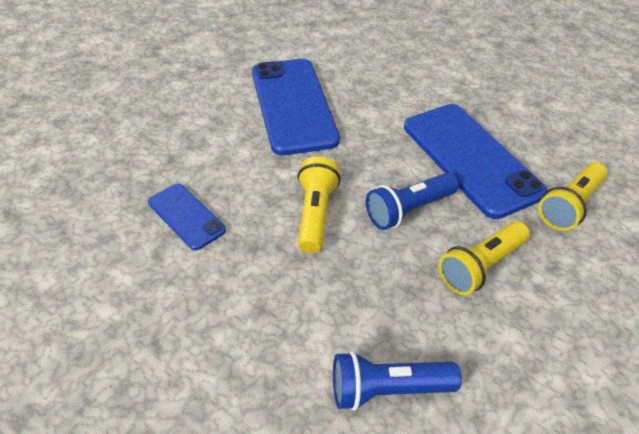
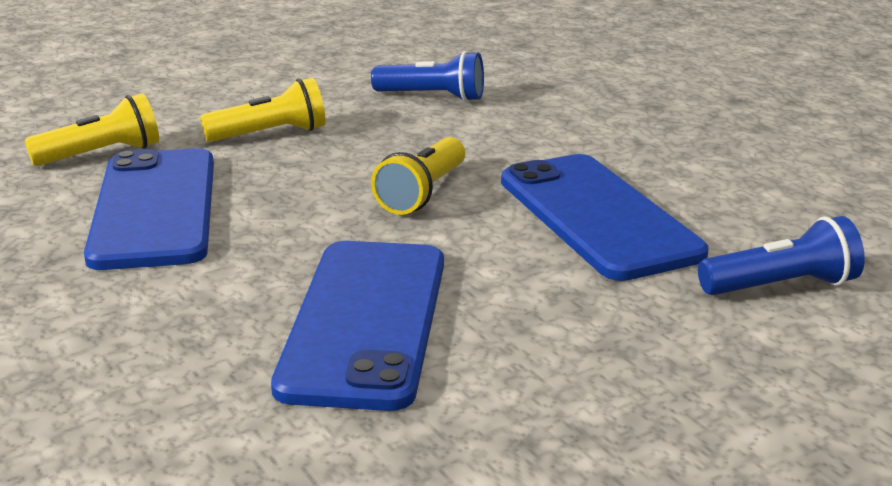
camera: 160 degrees left, 20 degrees down
(186, 216) = (598, 216): blue phone -> blue phone, size x1.96
(409, 210) = (300, 179): blue flashlight -> blue flashlight (781, 286)

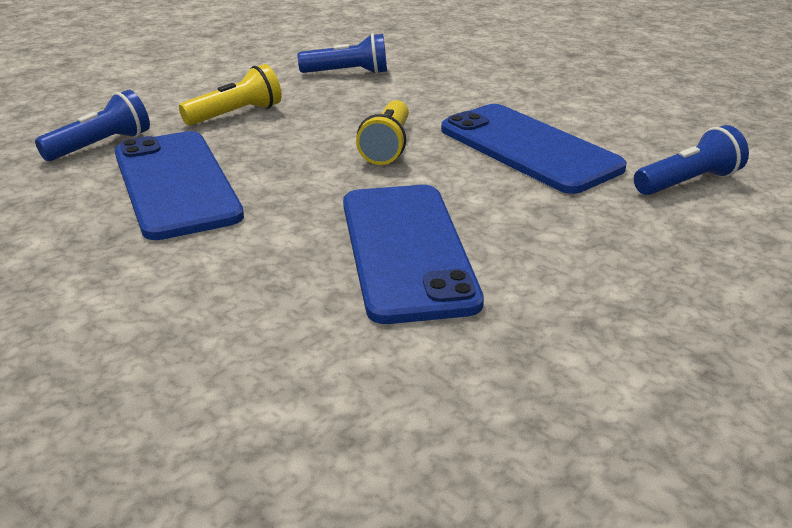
camera: 15 degrees left, 5 degrees up
(101, 154) = (101, 145): yellow flashlight -> blue flashlight

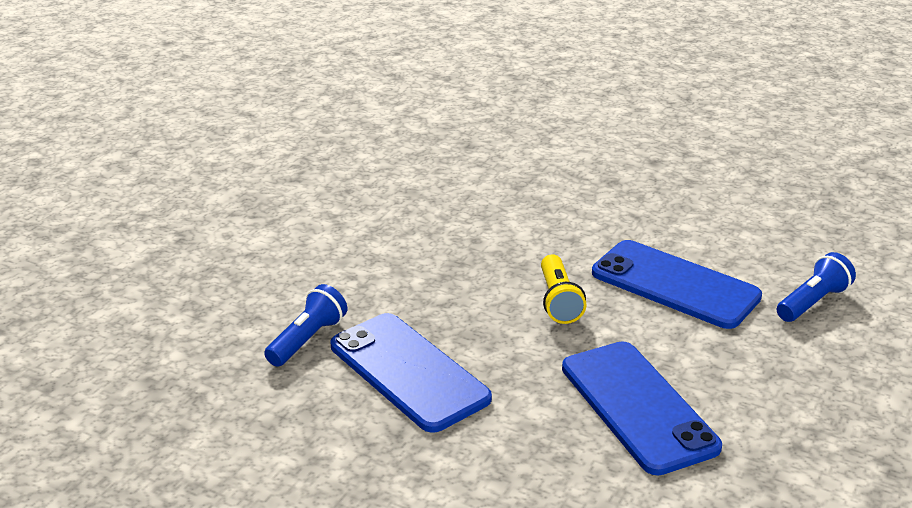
camera: 15 degrees left, 0 degrees up
(236, 114) = (401, 283): yellow flashlight -> none
(348, 73) = (467, 215): blue flashlight -> none

